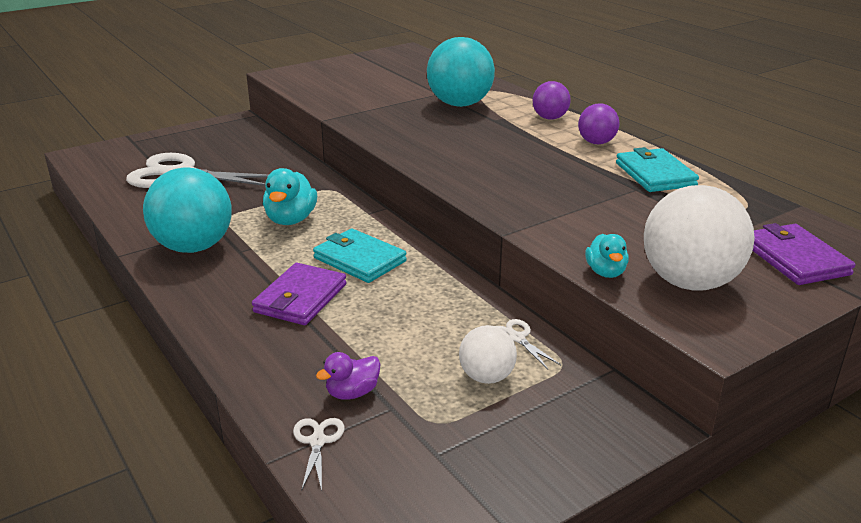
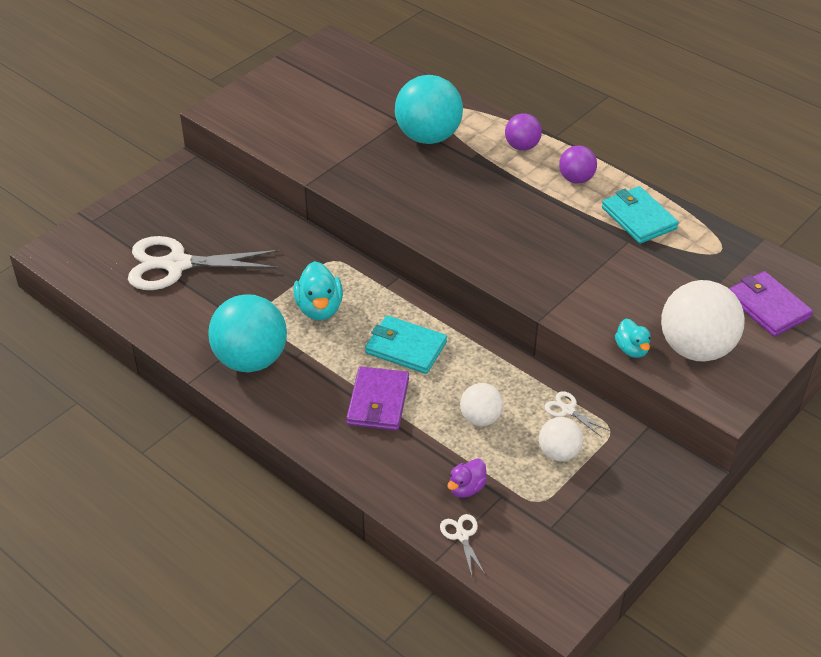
camera: 15 degrees left, 15 degrees up
(407, 330) = (480, 418): none -> white ball

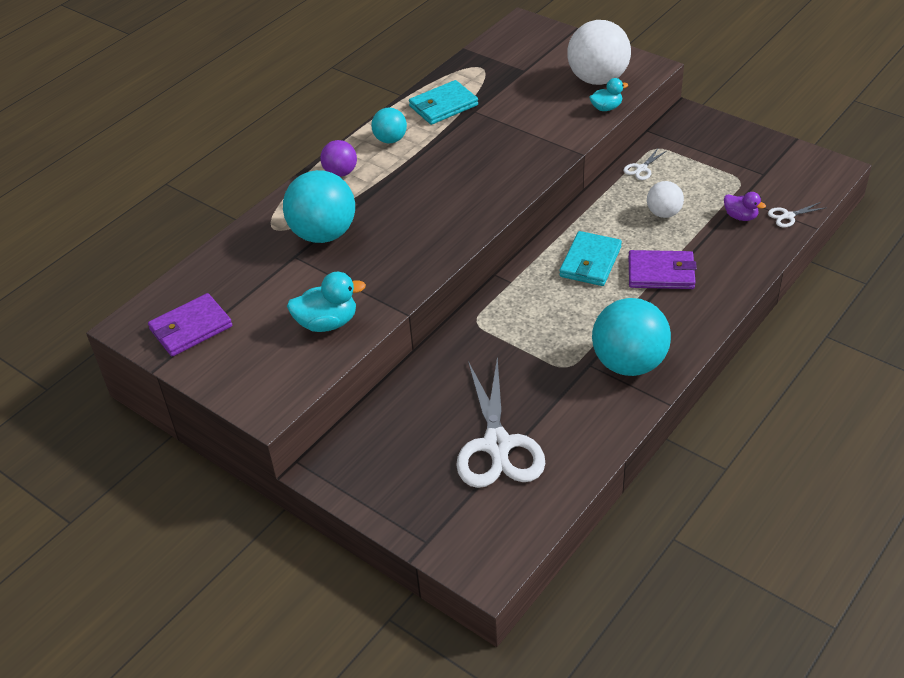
camera: 90 degrees left, 0 degrees up
(319, 308) = (548, 323): turquoise duck -> turquoise duck (327, 323)
(559, 453) = (688, 172): white ball -> none
(576, 179) = (390, 140): purple ball -> turquoise ball
(767, 307) = (544, 48): purple wallet -> purple wallet (191, 328)

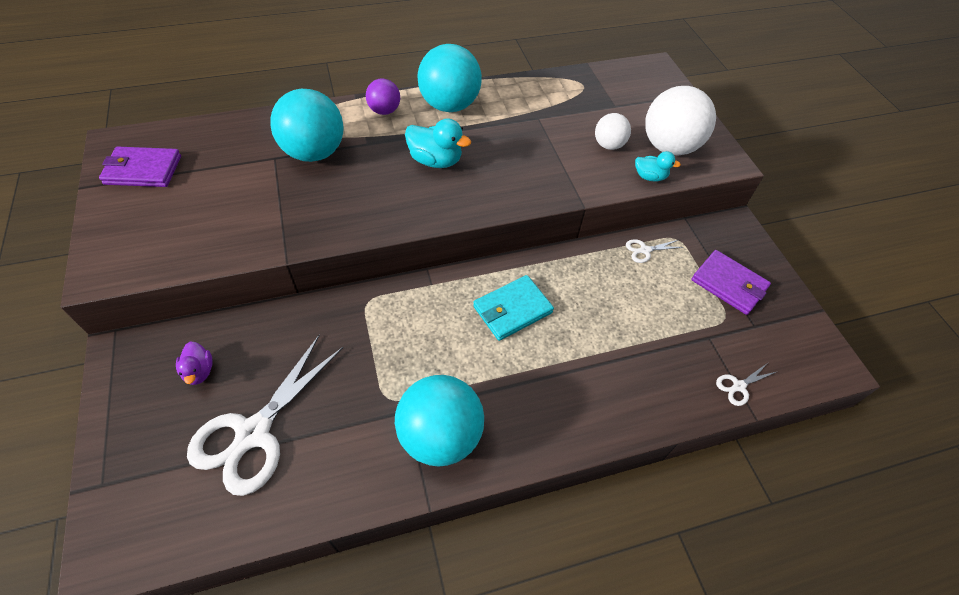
camera: 30 degrees right, 10 degrees up
(327, 323) = (226, 229): turquoise duck -> turquoise duck (435, 161)
(390, 140) = (449, 105): turquoise ball -> turquoise ball, size x1.86
(443, 106) = (519, 100): turquoise wallet -> none
(661, 273) = (561, 363): purple wallet -> purple wallet (729, 284)
(663, 213) = (622, 305): white ball -> white ball (608, 145)
(740, 216) = (690, 355): purple duck -> purple duck (199, 371)
(788, 216) = (739, 386): white scissors -> white scissors turned 45 degrees counterclockwise

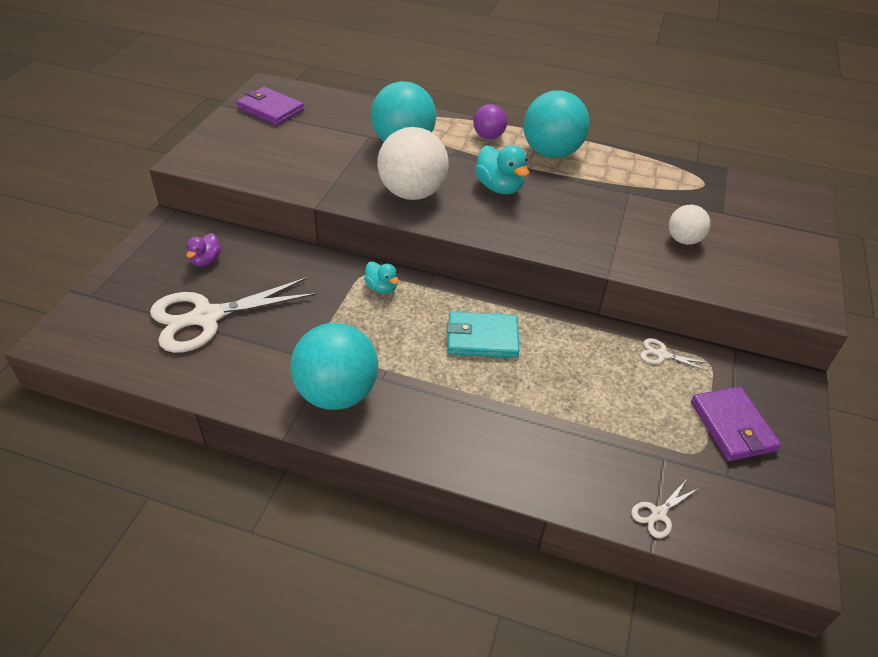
camera: 35 degrees right, 10 degrees down
(650, 177) = (704, 282): turquoise duck -> turquoise duck (381, 288)
(669, 147) = (752, 267): white ball -> white ball (412, 193)
(739, 386) = (658, 514): white scissors -> white scissors turned 45 degrees counterclockwise

